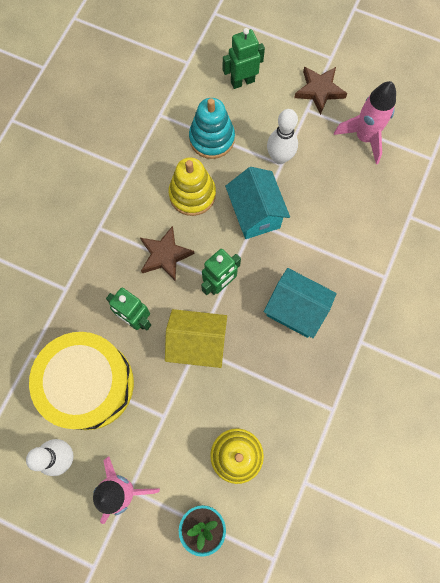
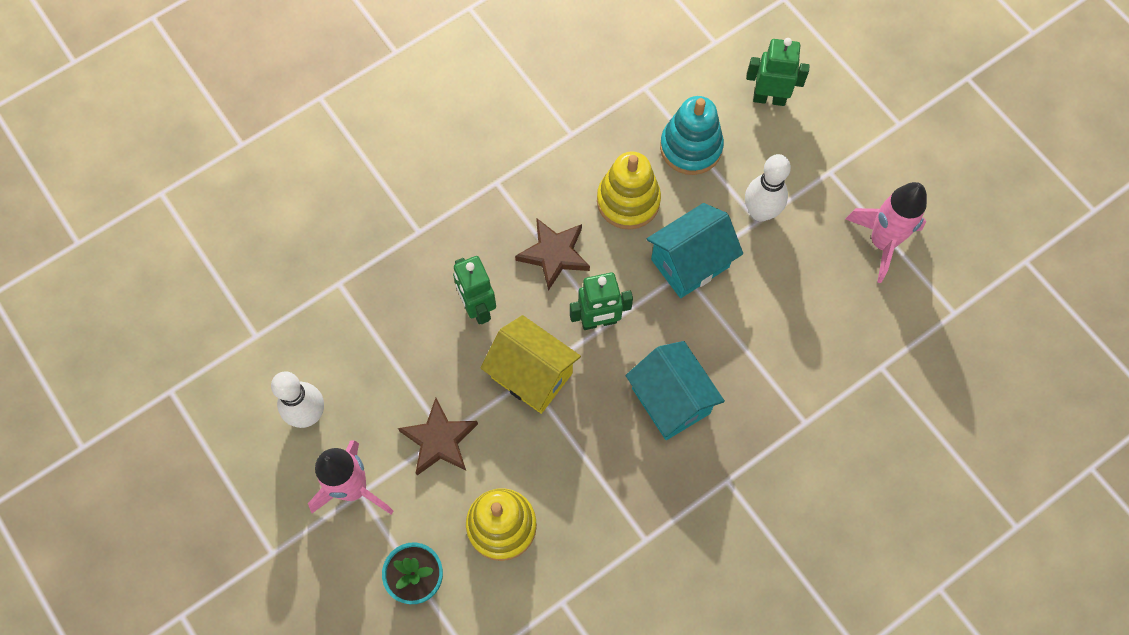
camera: 30 degrees right, 5 degrees down
(89, 384) = (383, 352): yellow drum -> none
(255, 214) = (690, 263): turquoise house -> turquoise house turned 45 degrees clockwise
(319, 90) = (860, 157): brown star -> brown star (439, 440)

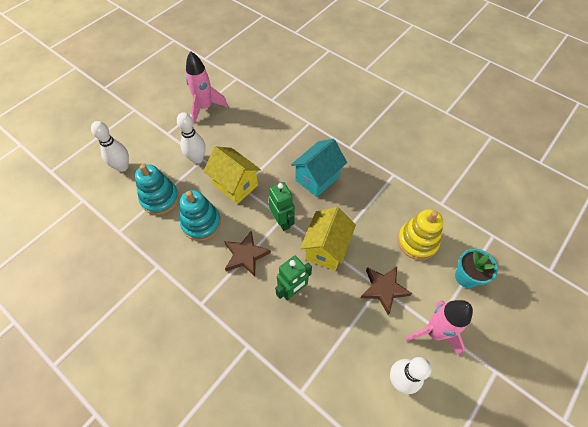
camera: 105 degrees left, 10 degrees down
(628, 201) = (201, 223): yellow stacking toy -> turquoise stacking toy
(690, 263) = (235, 185): turquoise house -> yellow house
(769, 98) = (122, 167): green robot -> white bowling pin

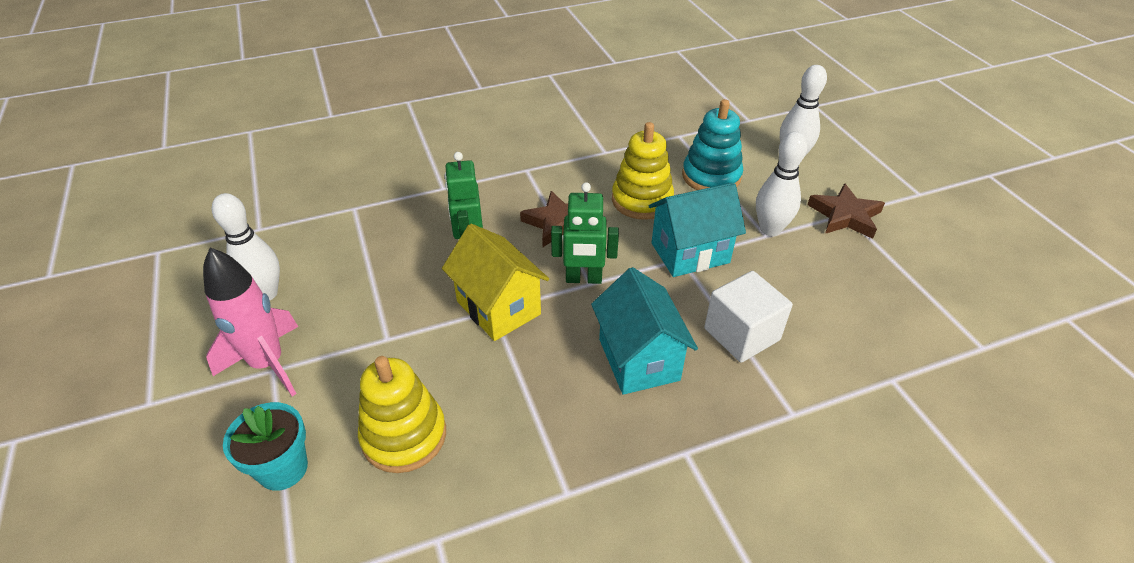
camera: 120 degrees right, 15 degrees down
(201, 223) = (642, 200): turquoise stacking toy -> yellow stacking toy
(205, 107) = (897, 274): pink rocket -> none
(235, 185) = (690, 253): yellow house -> turquoise house
(278, 149) = (741, 334): none -> white cube
(383, 289) = (379, 341): brown star -> brown star (845, 216)

